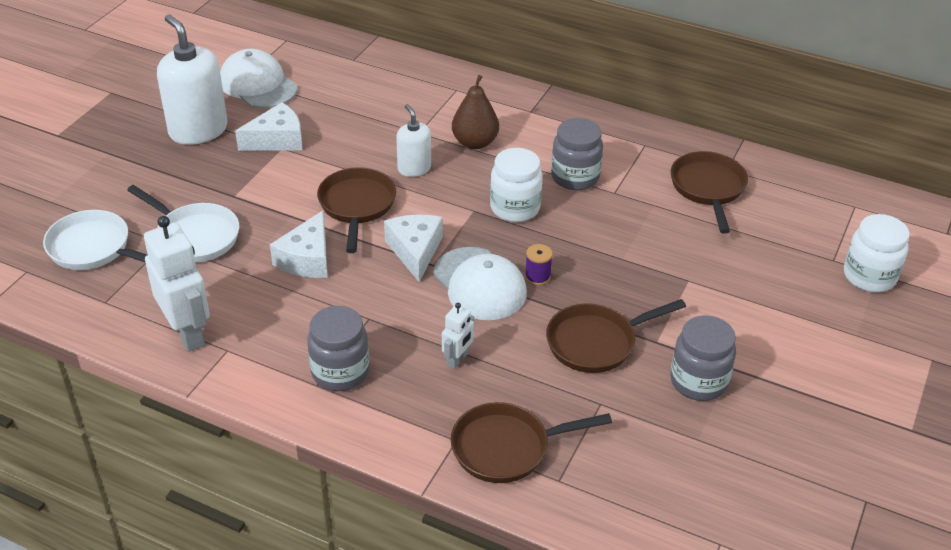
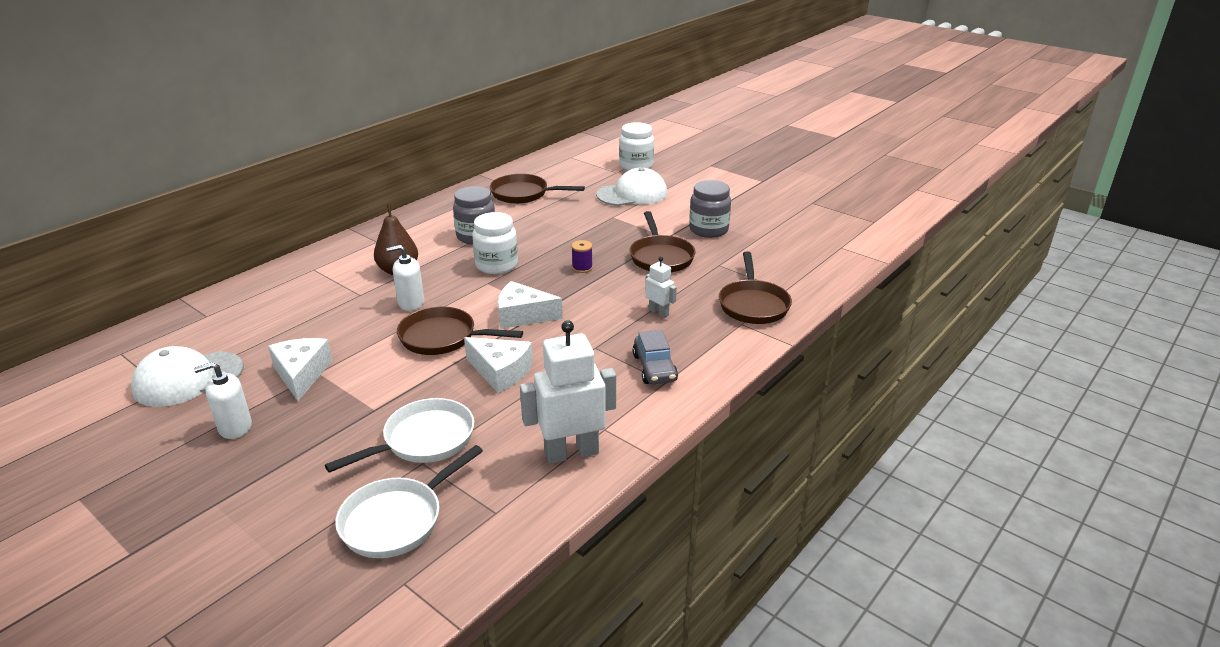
camera: 75 degrees left, 10 degrees down
(198, 130) = (235, 427): white soap dispenser -> white soap dispenser, size x0.55
(340, 372) = (654, 368): grey jar -> grey car
(479, 284) = (578, 292): white cap -> white cap (632, 194)

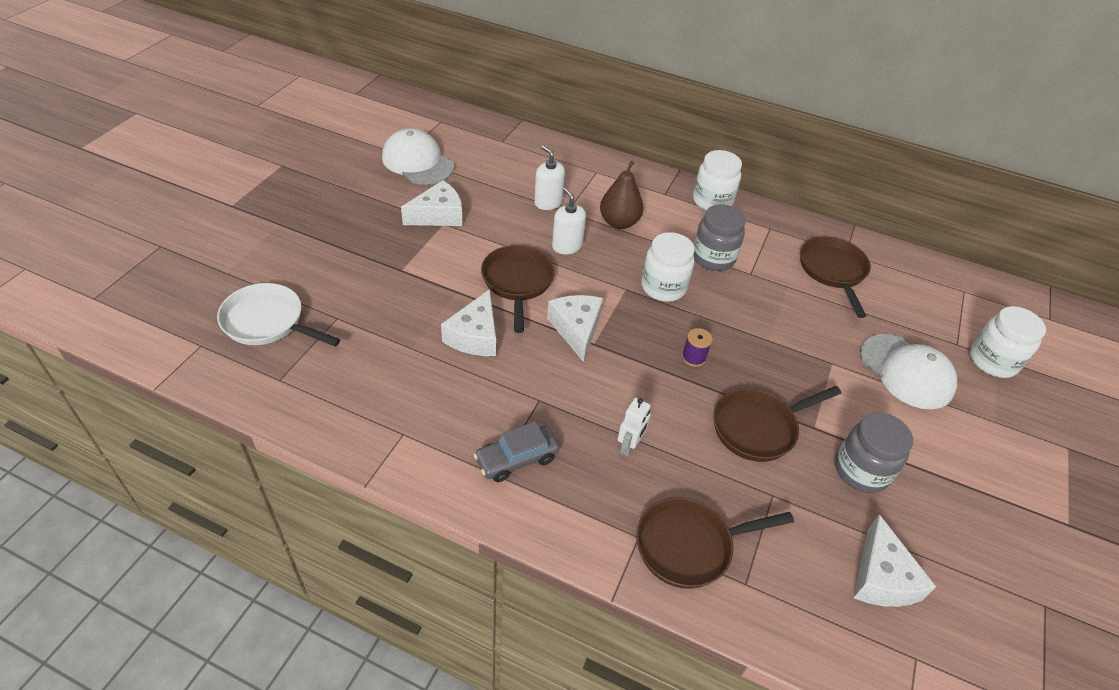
camera: 70 degrees right, 15 degrees up
(235, 427) = (365, 204): white soap dispenser -> white soap dispenser (548, 202)
(405, 222) = (712, 201): none -> white jar
(424, 440) = (365, 311): white pan -> none
(571, 453) = (363, 415): white robot -> none
(788, 243) = (881, 578): none -> white cheese

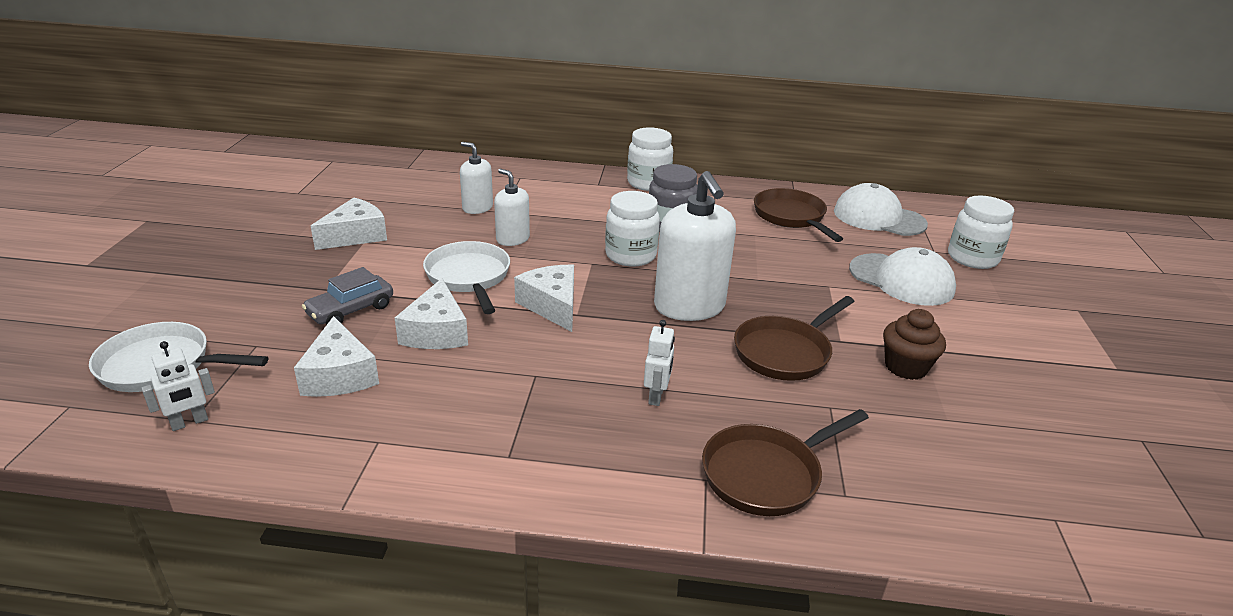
camera: 15 degrees left, 15 degrees down
(277, 381) = (189, 423): none -> white robot
(417, 162) = (316, 196): white cap -> white cap (878, 217)
(516, 459) = (530, 436): grey car -> grey car (351, 310)
(517, 282) = (469, 277): brown pan -> white pan
(619, 222) = (561, 212): brown pear -> none
(693, 357) = (689, 306): purple spool -> white soap dispenser
(861, 471) = (905, 367): grey jar -> brown cupcake
(881, 578) = (978, 454): white cheese -> white cheese (339, 375)

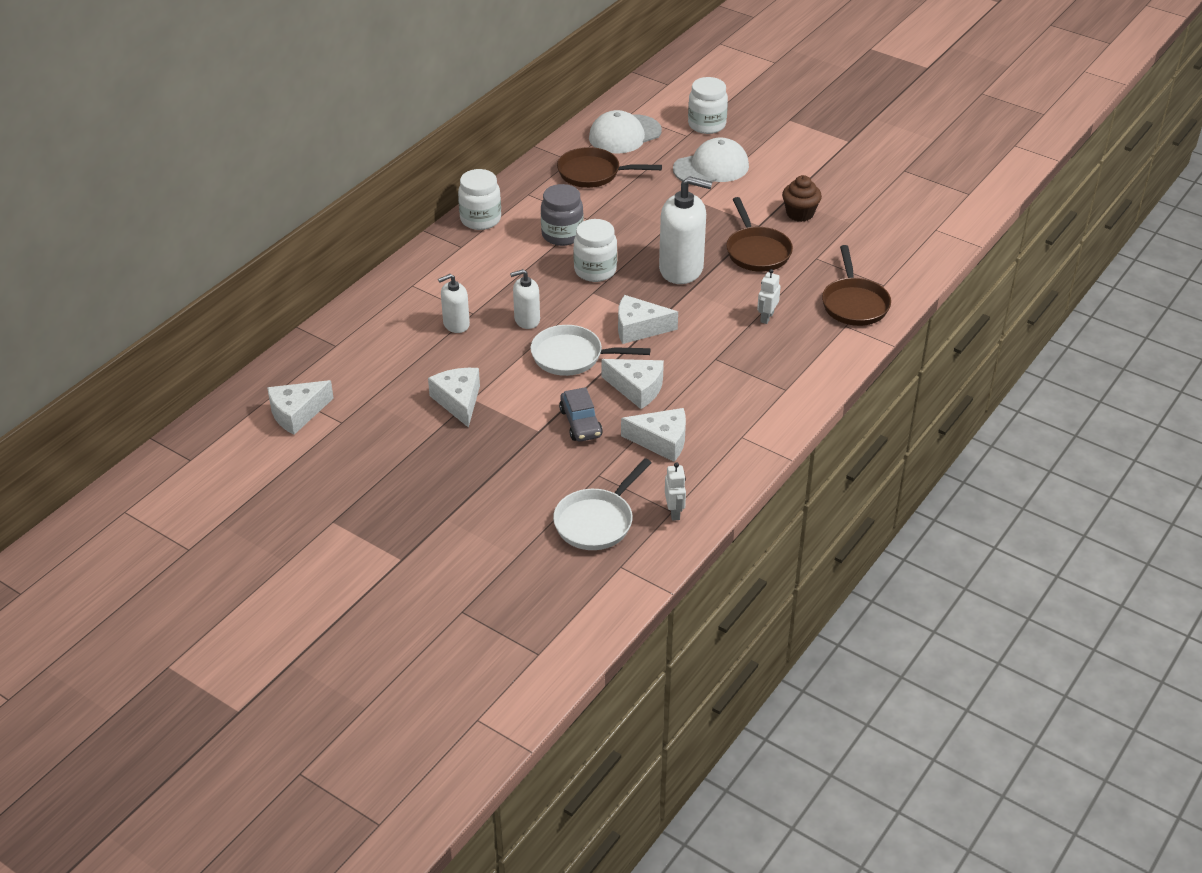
camera: 60 degrees left, 10 degrees up
(302, 173) = (297, 413): none -> white cheese
(656, 396) = (766, 317): white robot -> white robot turned 105 degrees counterclockwise

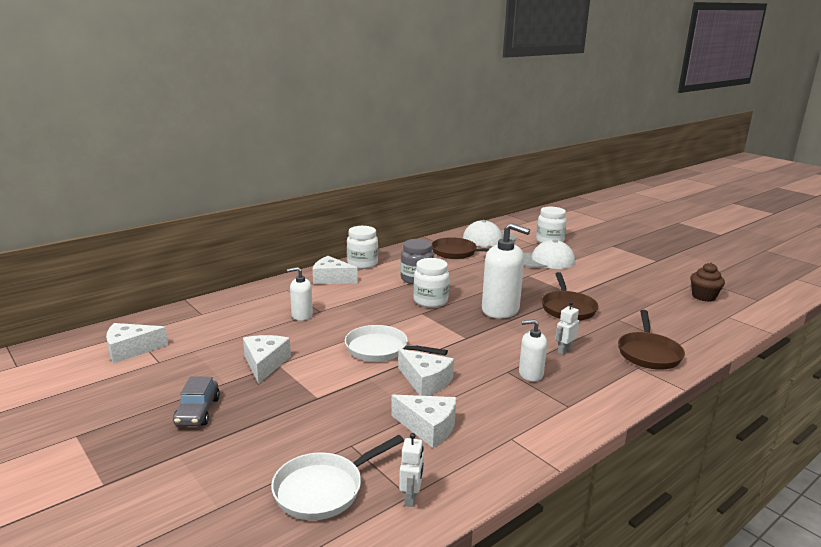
camera: 15 degrees right, 20 degrees down
(527, 320) = (358, 321): white soap dispenser -> white soap dispenser (530, 374)
(581, 423) = (359, 398): grey car -> grey car (198, 412)
(639, 328) = (448, 340): white cheese -> white cheese (331, 279)
(800, 213) = (609, 292): brown cupcake -> brown cupcake (703, 297)

